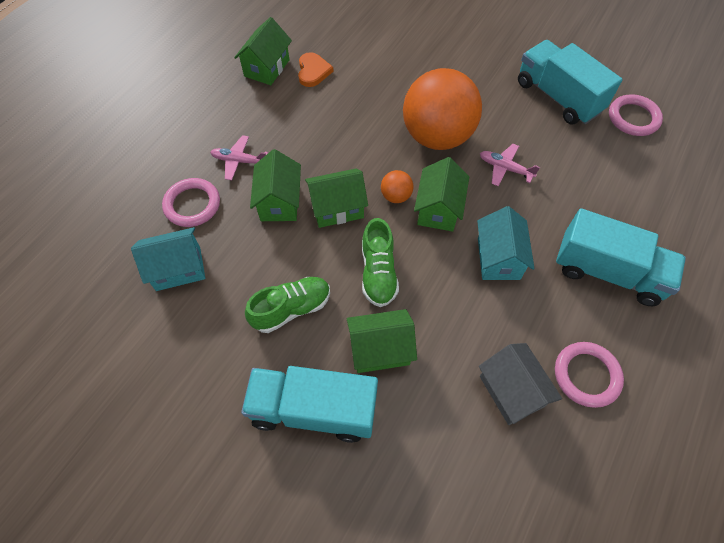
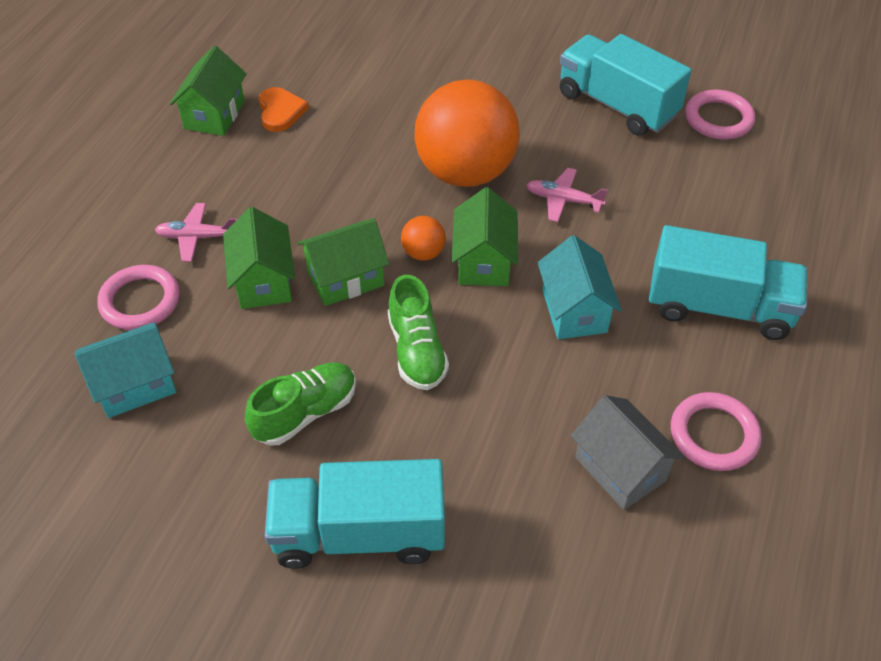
camera: 10 degrees left, 10 degrees down
(380, 349) = (436, 445): green house -> none

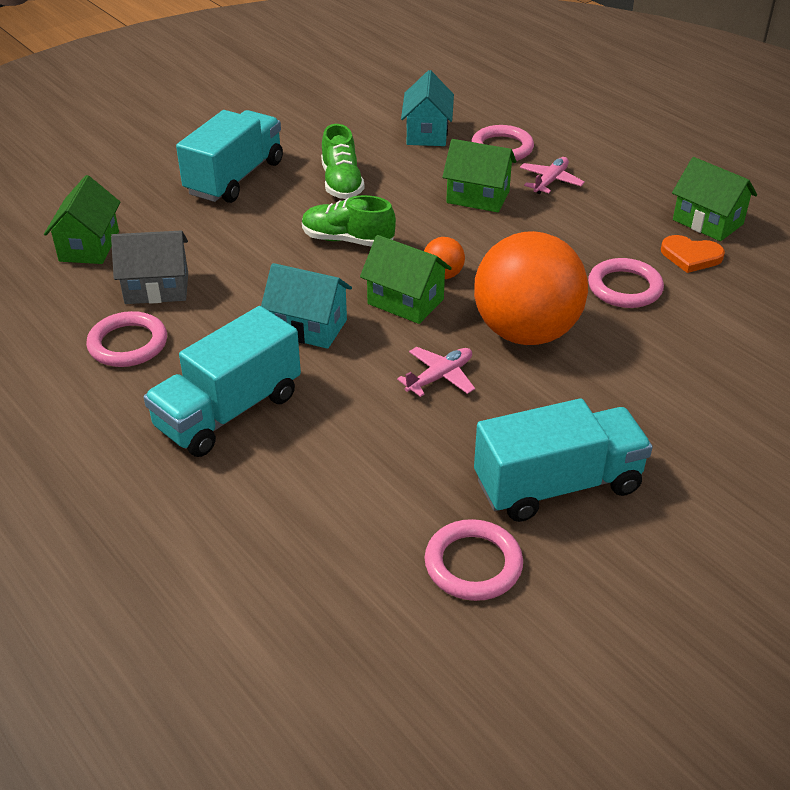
camera: 120 degrees right, 10 degrees down
(345, 278) = (448, 231): green house -> green house (89, 246)
(357, 136) = (624, 288): none -> pink ring

